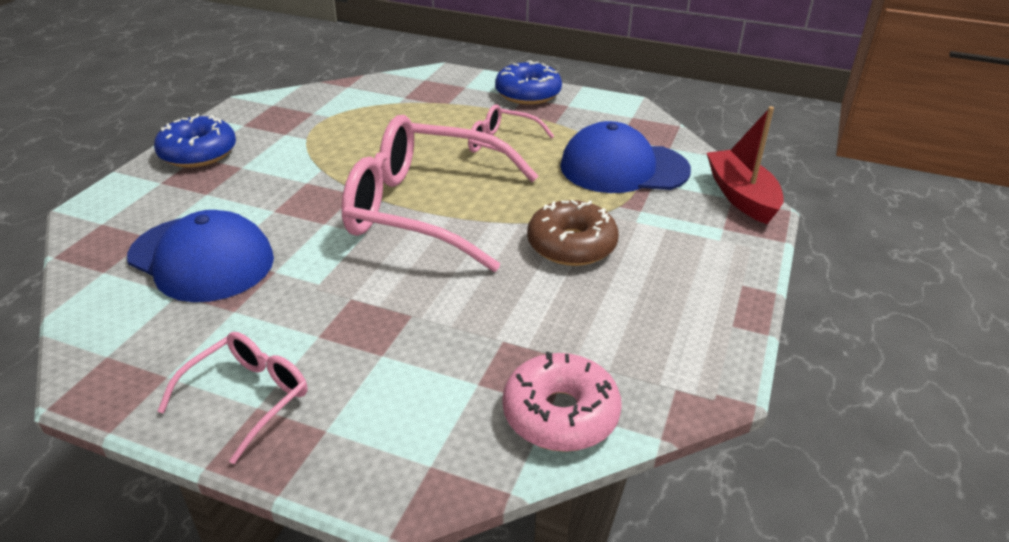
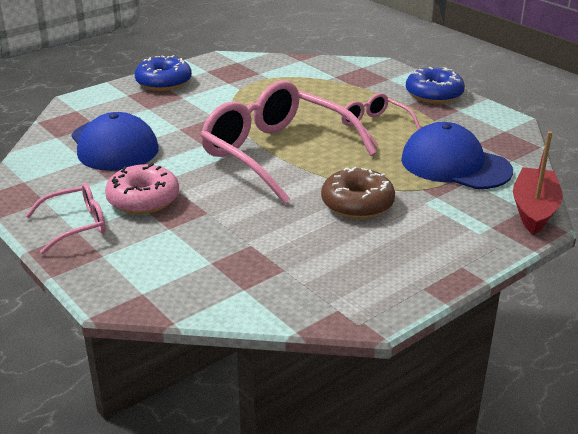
camera: 30 degrees right, 5 degrees down
(560, 414) = (245, 296): pink donut -> pink donut (143, 199)

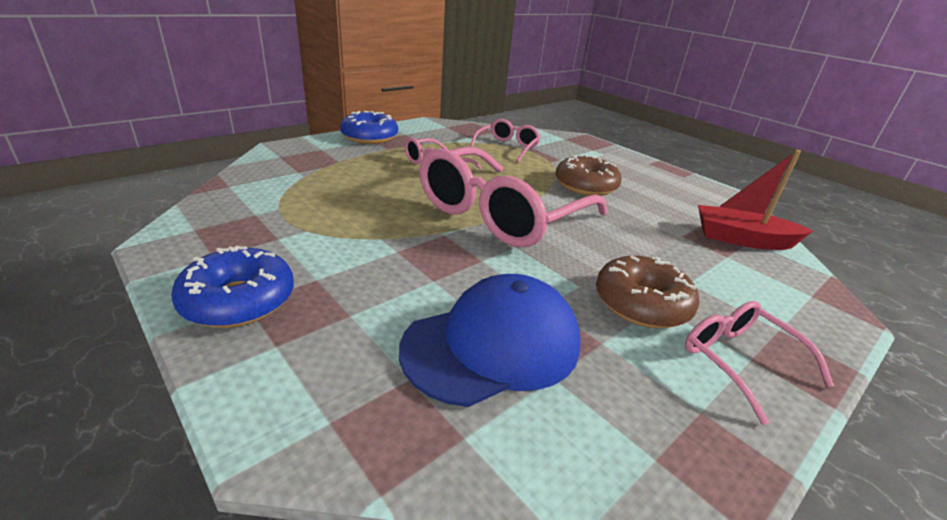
camera: 95 degrees left, 0 degrees up
(143, 199) = (641, 303): pink donut -> brown donut
(455, 165) = (507, 147): blue cap -> pink glasses
(534, 210) = (565, 136): red boat -> red boat (741, 239)

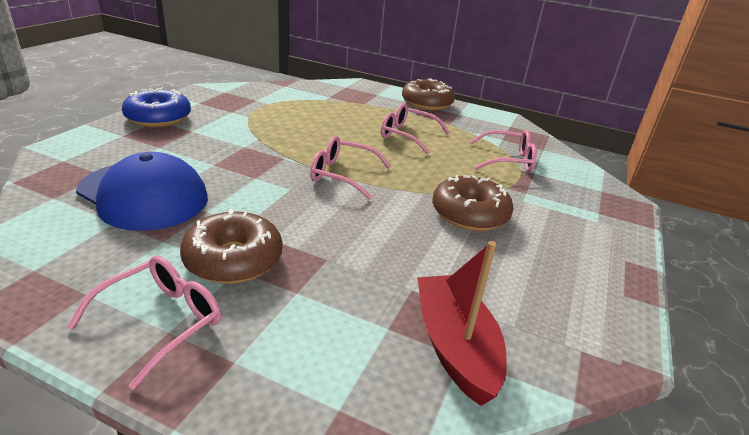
camera: 65 degrees right, 0 degrees up
(369, 137) = (427, 103): blue donut -> brown donut
(499, 214) = (342, 175): pink glasses -> pink glasses, size x0.49

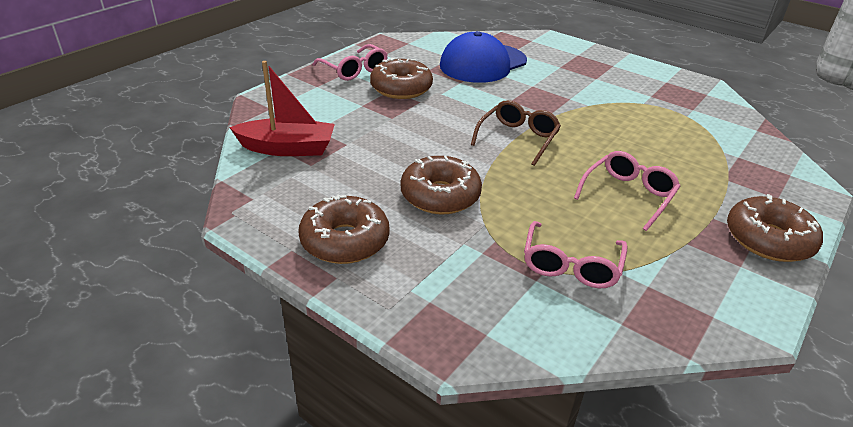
camera: 105 degrees right, 5 degrees up
(158, 118) = (618, 65): blue donut -> none
(342, 175) = (518, 138): pink glasses -> brown glasses
(580, 262) = (345, 241): none -> brown donut

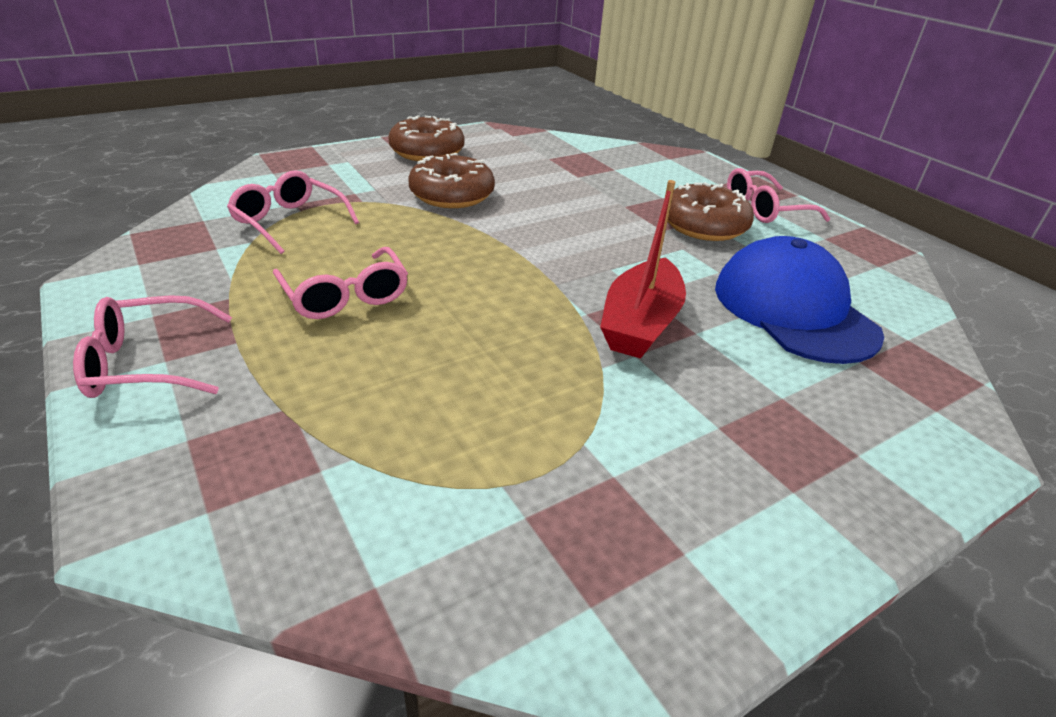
camera: 110 degrees right, 0 degrees up
(288, 148) = (583, 154): red boat -> red boat (640, 324)
(518, 138) = (531, 265): brown glasses -> none
(768, 240) = (146, 363): brown donut -> pink glasses

